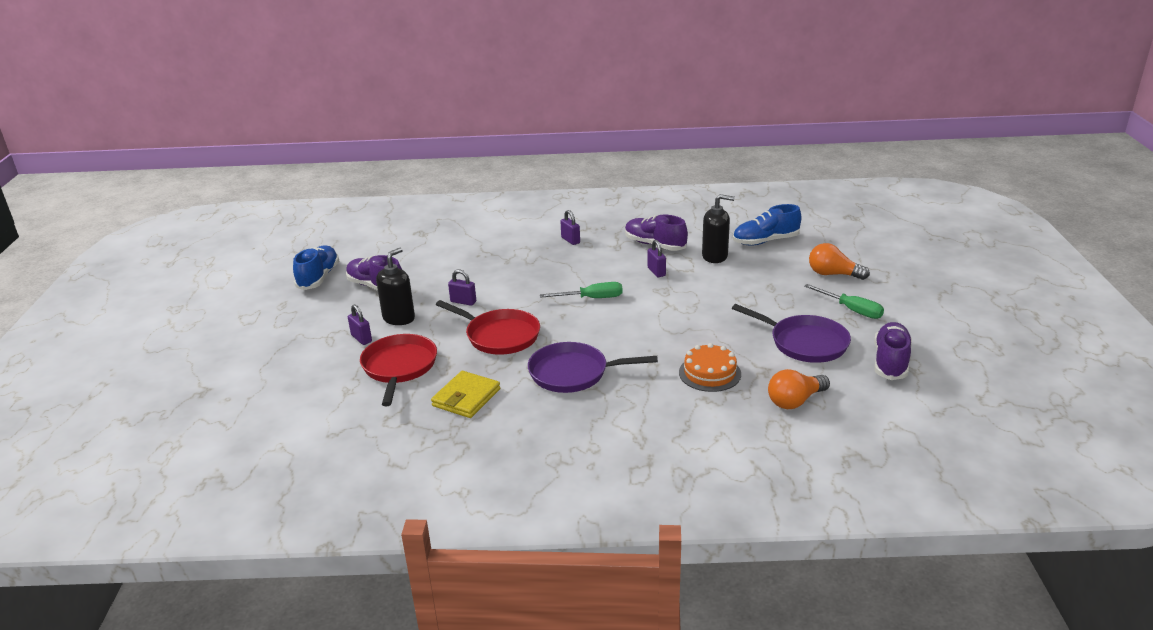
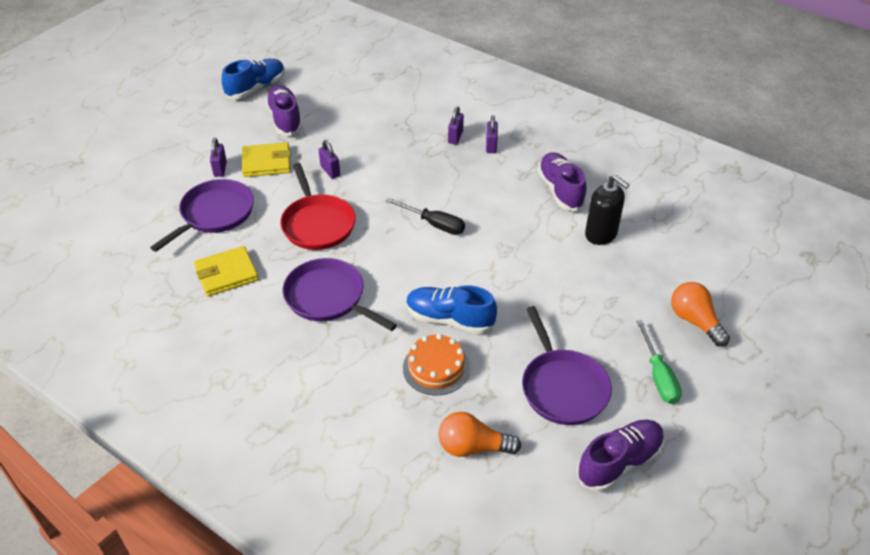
camera: 35 degrees right, 15 degrees up
(399, 318) = (266, 162): black soap dispenser -> yellow wallet
(399, 367) = (214, 214): red pan -> purple pan
(592, 298) = (434, 224): green screwdriver -> black screwdriver
(656, 272) = (524, 223): purple padlock -> purple padlock (455, 137)
(765, 241) = (675, 241): blue shoe -> blue shoe (449, 319)

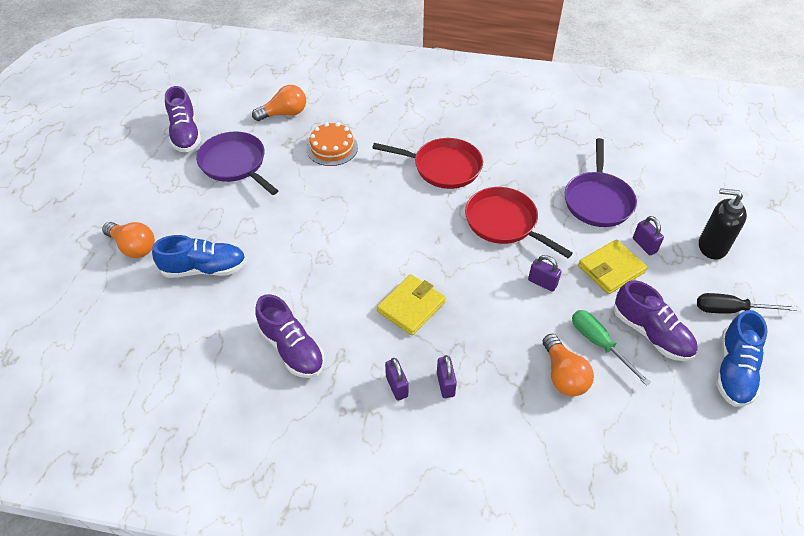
camera: 155 degrees right, 5 degrees up
(226, 274) = (535, 158): yellow wallet -> yellow wallet (411, 306)
(328, 298) = (443, 167): purple pan -> red pan
(370, 118) = (563, 375): none -> orange light bulb
(434, 224) = (401, 260): black screwdriver -> black screwdriver (730, 310)
(449, 319) = (340, 182): blue shoe -> blue shoe (204, 269)
(601, 234) = (234, 307): black soap dispenser -> black soap dispenser (712, 246)
(619, 462) = (185, 134): purple shoe -> purple shoe turned 45 degrees counterclockwise
(658, 376) = (163, 194): green screwdriver -> green screwdriver (599, 343)

